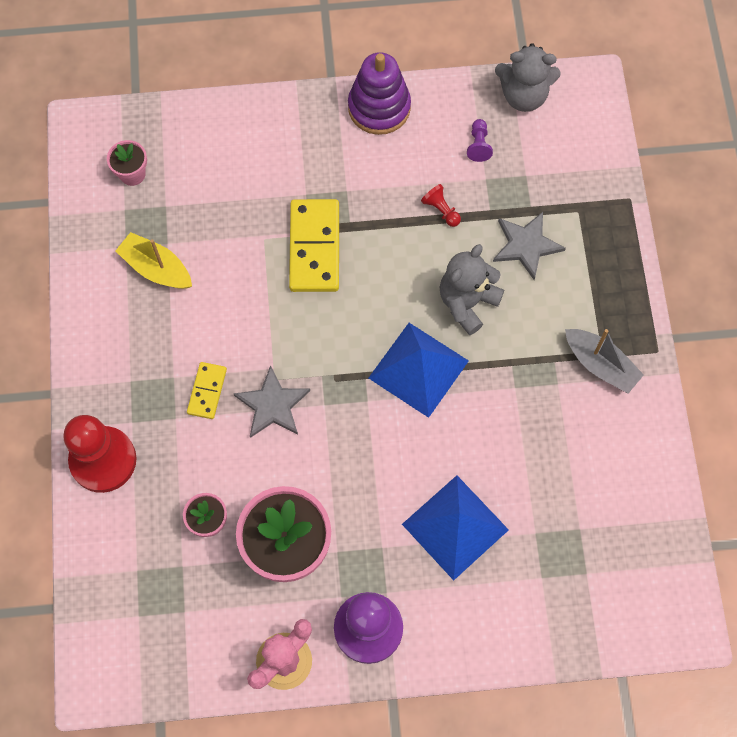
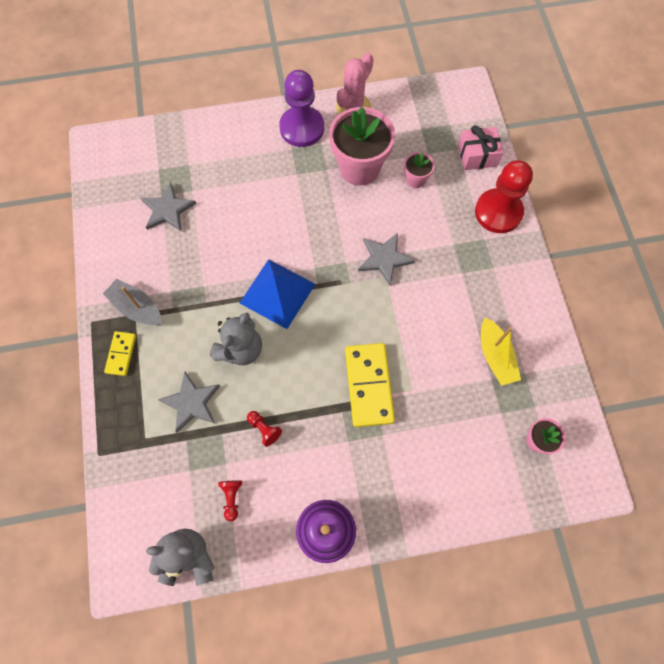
camera: 175 degrees right, 0 degrees up
(110, 555) = (477, 155): none -> pink gift
(156, 268) = (495, 356): yellow boat -> yellow boat turned 45 degrees clockwise
(207, 391) = (434, 264): yellow domino -> yellow domino (121, 354)
(455, 526) = (247, 190): blue pyramid -> none
(478, 145) = (232, 498): purple pawn -> red pawn
(569, 504) = (167, 209): none -> grey star

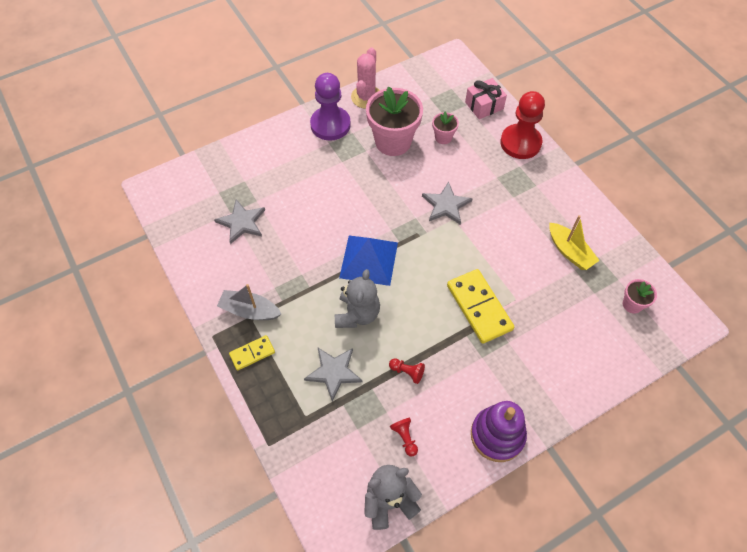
camera: 20 degrees left, 10 degrees down
(121, 354) = (252, 353): yellow domino -> yellow domino turned 75 degrees clockwise

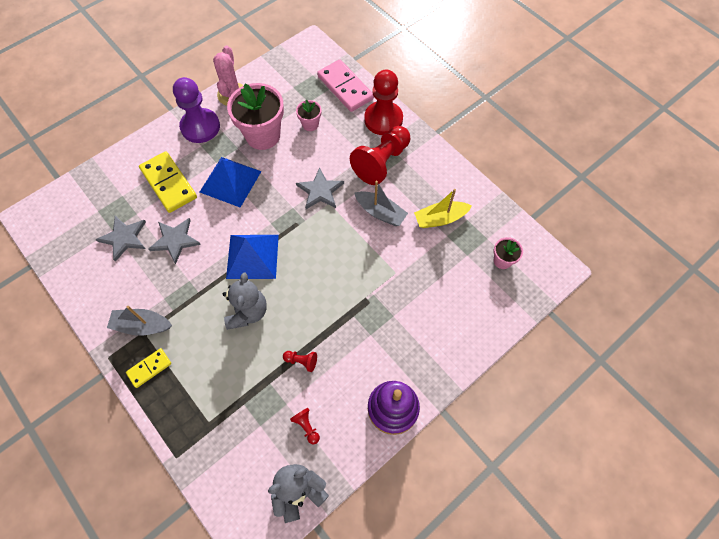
camera: 10 degrees left, 5 degrees up
(333, 372) = (231, 373): grey star -> grey star (175, 240)
(355, 182) = (230, 181): none -> blue pyramid
(479, 307) = (362, 286): yellow domino -> yellow domino (168, 183)
(484, 105) = (345, 87): pink gift -> pink domino
(506, 236) = (380, 213): none -> grey boat
(514, 185) = (381, 162): none -> red pawn
(569, 252) = (440, 219): yellow boat -> yellow boat turned 120 degrees clockwise

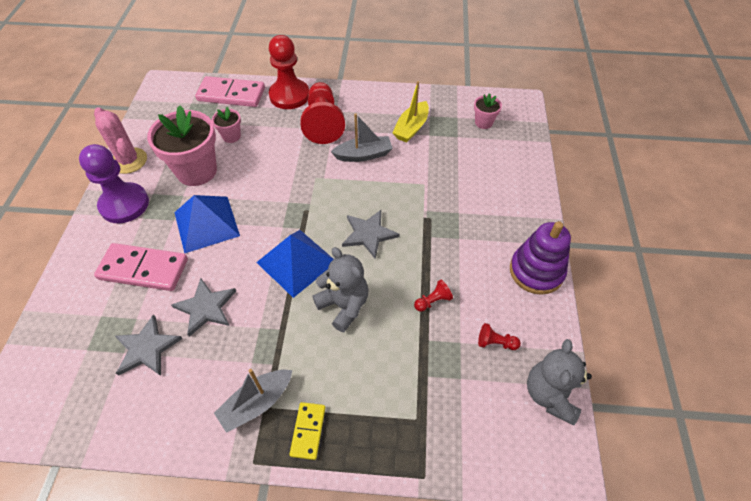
camera: 45 degrees left, 10 degrees down
(168, 183) = (143, 269): yellow domino -> pink domino
(320, 191) = (297, 174): grey star -> grey star (369, 234)

